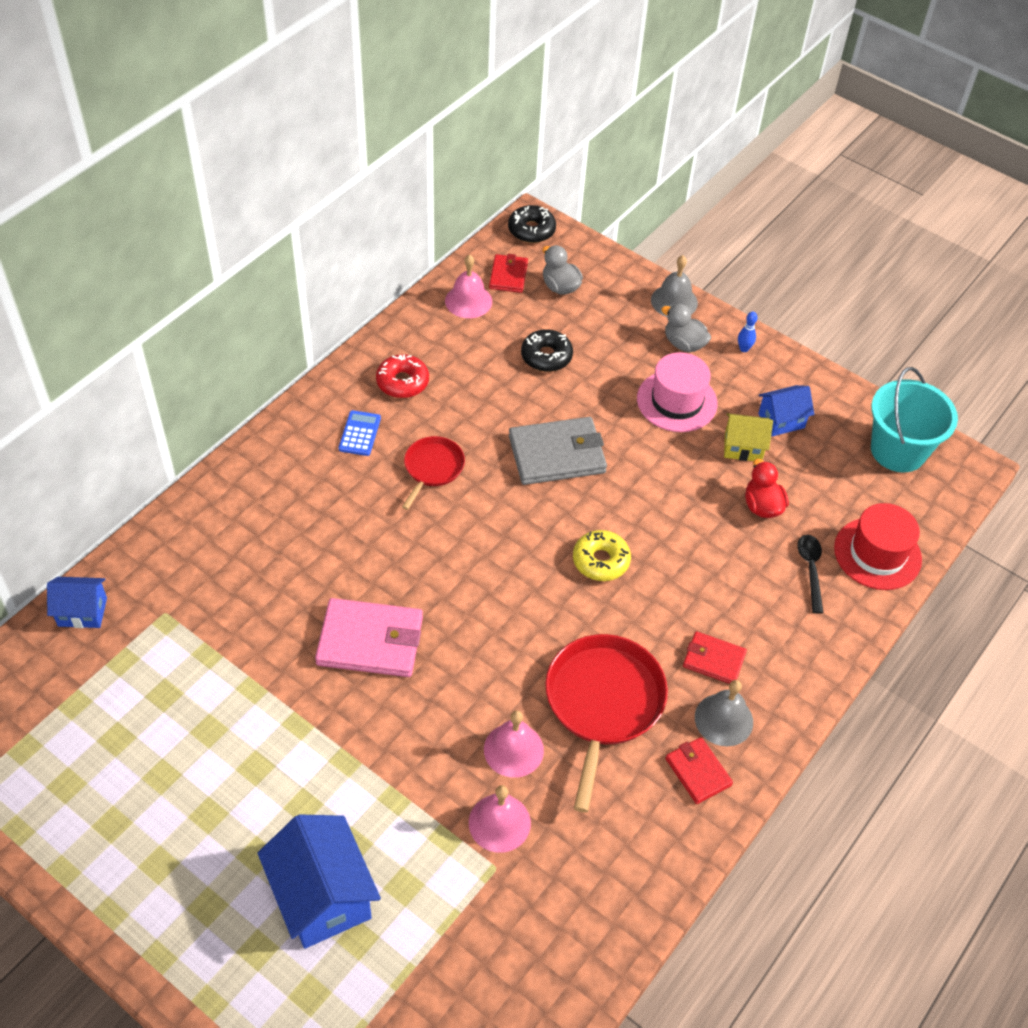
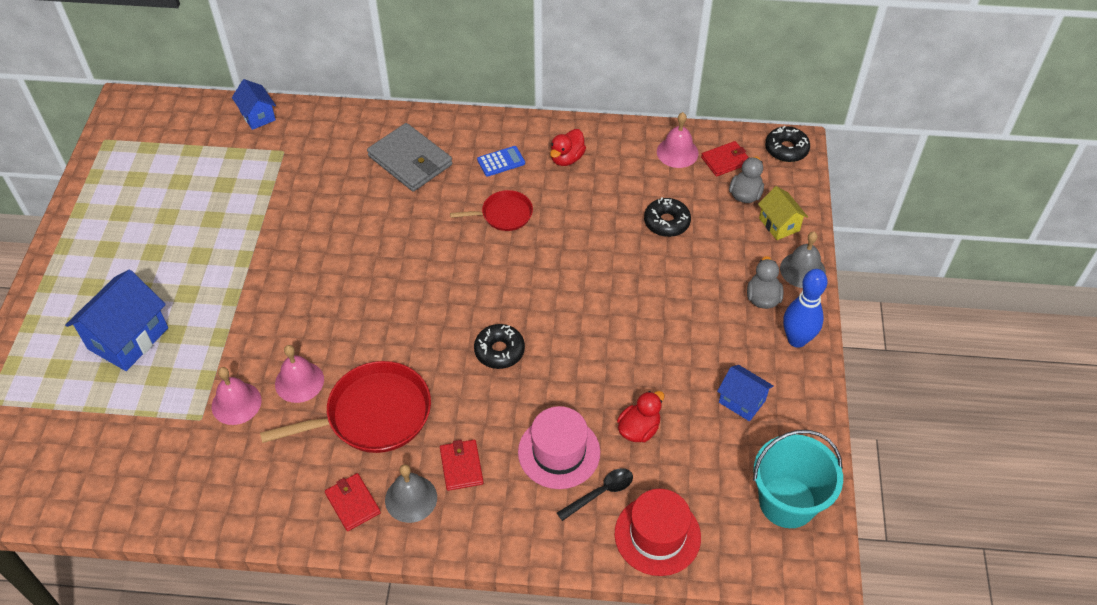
camera: 60 degrees right, 0 degrees up
(370, 641) = (333, 259): pink wallet -> none
(402, 382) = (566, 158): red donut -> red duck
(557, 454) = (577, 276): grey wallet -> grey wallet (410, 160)
(601, 561) = (499, 351): yellow donut -> black donut
(677, 401) = (697, 322): pink hat -> pink hat (559, 452)
(698, 772) = (353, 503): red wallet -> red wallet turned 60 degrees counterclockwise
(743, 447) = (689, 388): yellow house -> yellow house (779, 224)
(744, 349) = (797, 339): blue bowling pin -> blue bowling pin, size x2.18

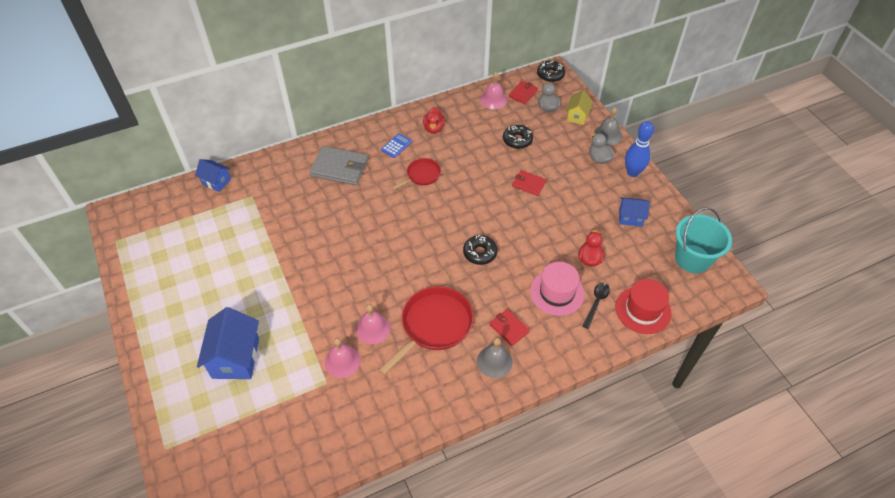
camera: 30 degrees left, 0 degrees up
(353, 503) = (462, 382): red wallet -> red wallet (528, 184)
(779, 224) = (577, 116): yellow house -> yellow house turned 75 degrees clockwise

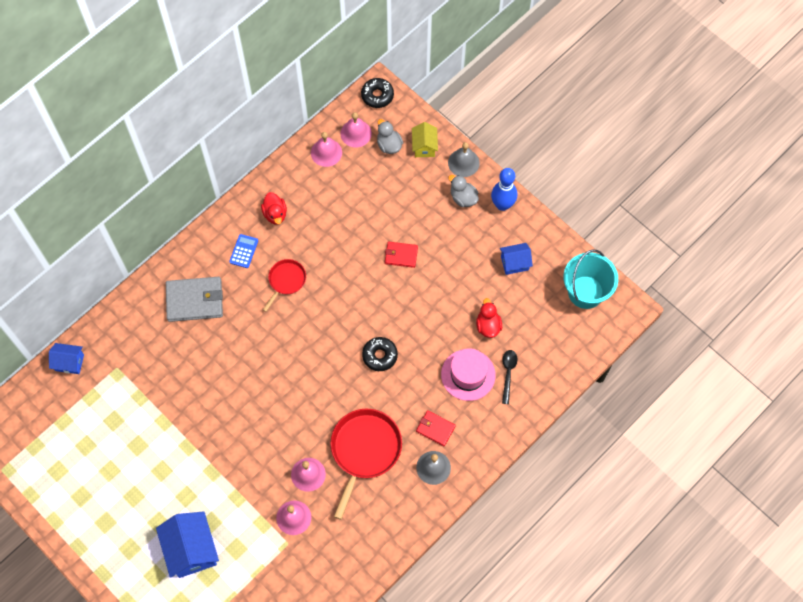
camera: 20 degrees left, 15 degrees up
(517, 140) = (370, 201): black donut -> none
(523, 94) = (356, 133): red wallet -> pink bell
(643, 310) = (553, 366): red hat -> none

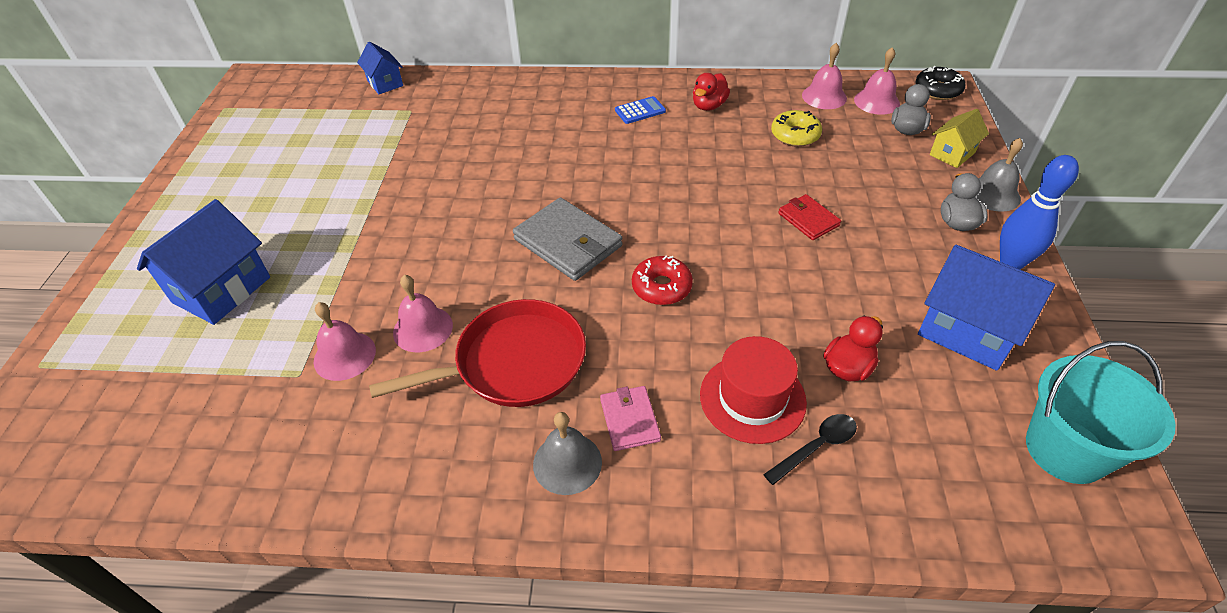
camera: 50 degrees right, 20 degrees down
(195, 300) = (544, 113): grey wallet -> grey wallet (568, 243)
(286, 280) = (649, 156): red pan -> none
(341, 199) = (795, 135): none -> yellow donut
(380, 356) = (661, 287): black donut -> red donut
(435, 428) = (630, 420): red wallet -> pink wallet
(468, 375) = (752, 398): pink hat -> red hat
(514, 263) = (967, 331): blue house -> blue house, size x1.75

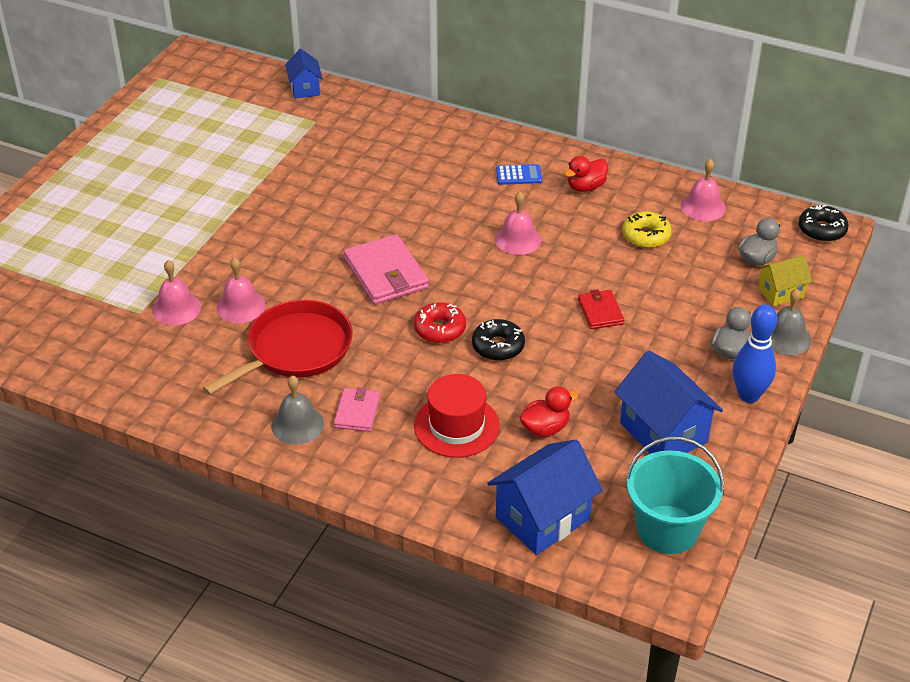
camera: 20 degrees right, 5 degrees down
(221, 290) = (106, 235): blue house -> blue house (542, 518)
(514, 362) = (295, 349): red pan -> red pan turned 45 degrees counterclockwise
(568, 243) = (386, 274): grey wallet -> pink wallet
(734, 287) = (498, 346): none -> black donut
(816, 447) = (481, 470): black spoon -> none
(876, 101) = (750, 225): pink bell -> pink bell (518, 240)

